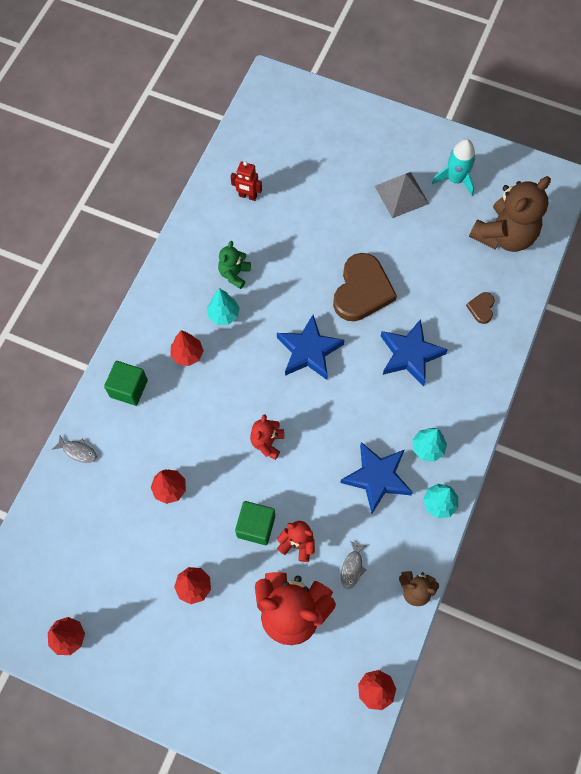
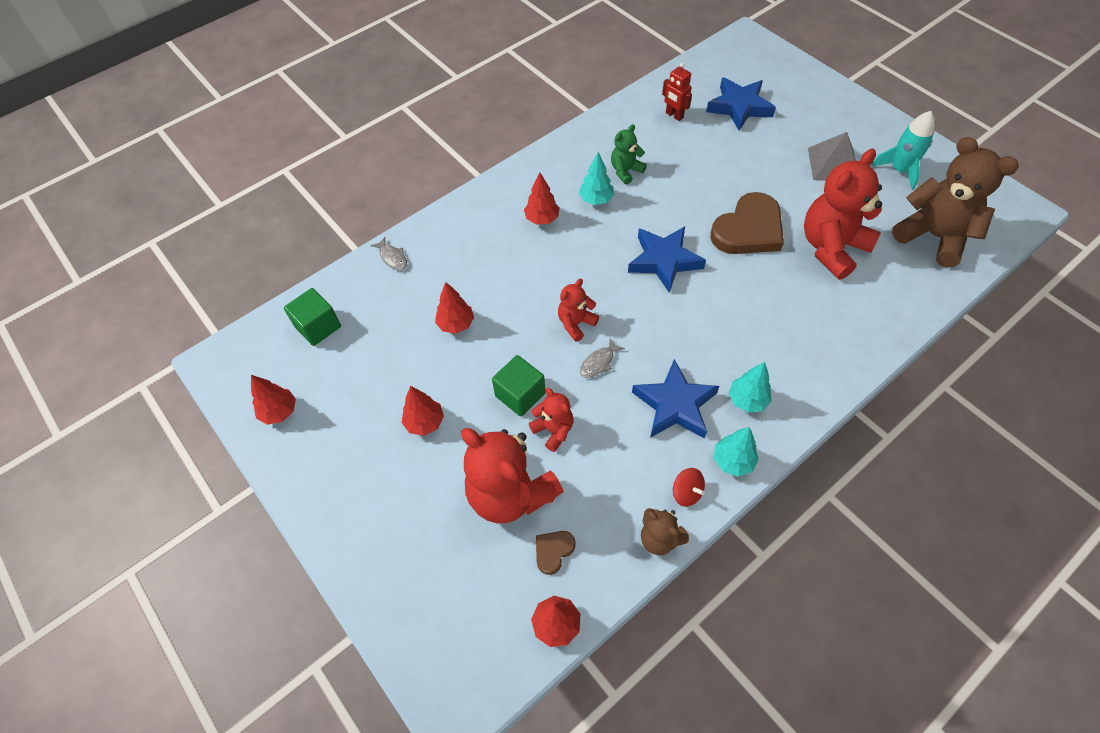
camera: 30 degrees right, 10 degrees down
(128, 388) = (470, 225): green cube -> green cube (318, 327)
(352, 568) = (599, 481): grey fish -> grey fish (599, 362)
(410, 354) = (772, 304): blue star -> blue star (739, 107)
(418, 545) = (686, 492): none -> red spinning top
(433, 280) = (831, 248): none -> red teddy bear
(481, 308) = (875, 292): brown heart -> brown heart (553, 551)
(504, 235) = (933, 236): brown teddy bear -> brown teddy bear turned 120 degrees counterclockwise

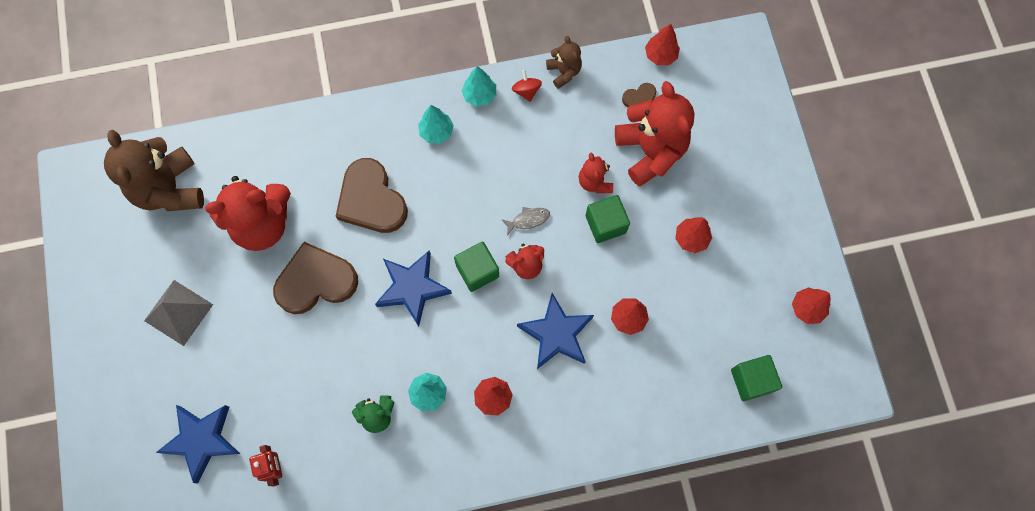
camera: 155 degrees left, 15 degrees up
(392, 257) = (656, 427): grey fish -> none
(617, 299) = (477, 271): none -> green cube
(675, 405) = (492, 155): blue star -> blue star (556, 334)
(757, 310) = (371, 200): none -> brown heart
(899, 170) = (127, 271): turquoise rocket -> none

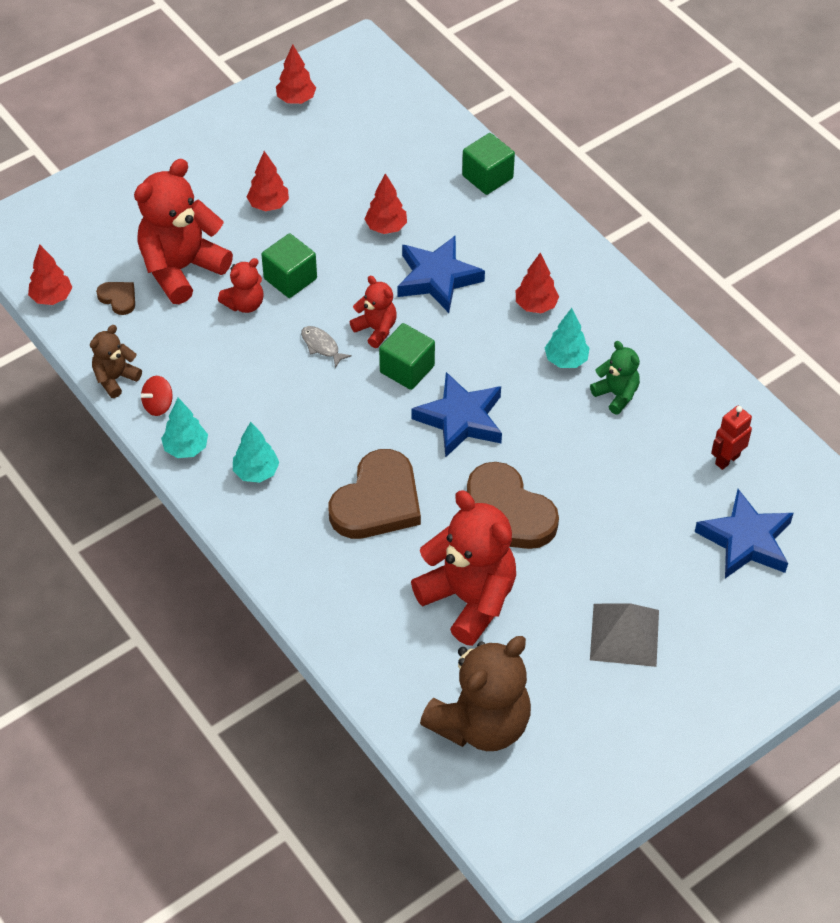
camera: 115 degrees left, 20 degrees down
(751, 380) = (394, 119): green cube -> green cube (487, 177)

